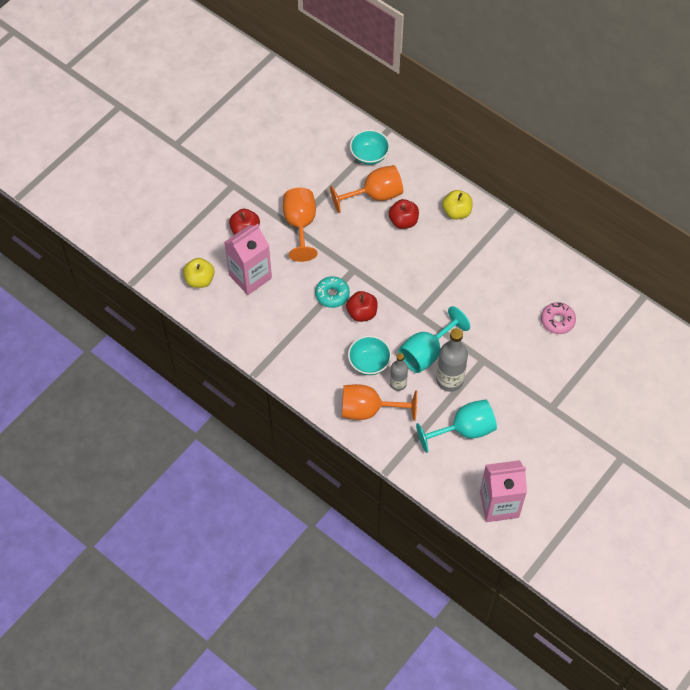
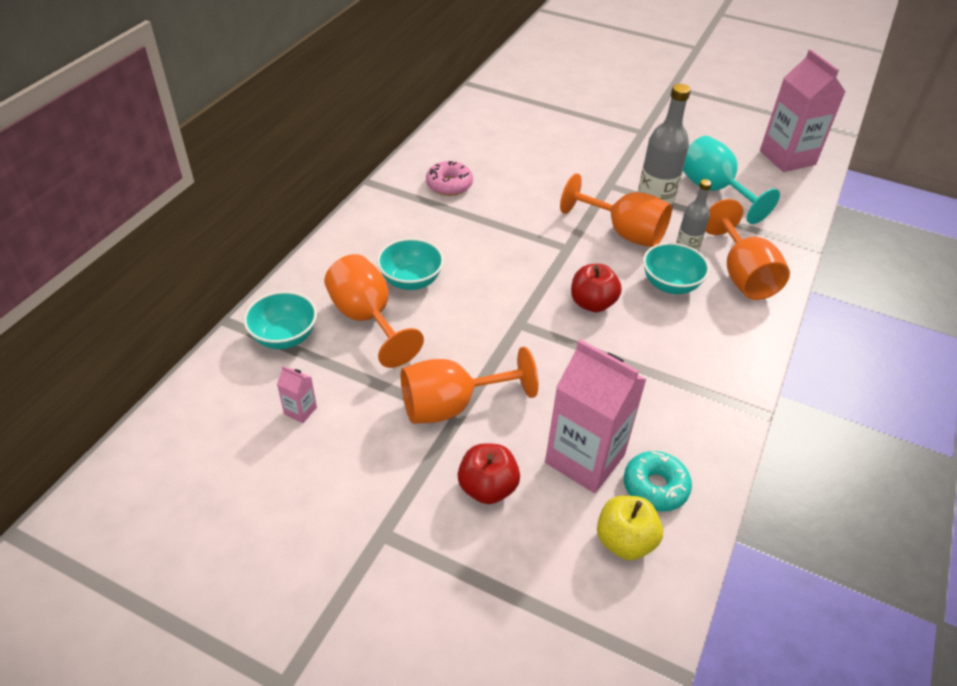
camera: 105 degrees left, 15 degrees down
(314, 159) = (300, 411): none -> pink carton
(332, 295) = (575, 341): turquoise donut -> turquoise donut (655, 487)
(403, 221) = (411, 280): red apple -> turquoise bowl
(426, 353) = (624, 232): turquoise goblet -> orange goblet
(456, 212) = (381, 229): yellow apple -> none
(557, 321) = (524, 135): pink donut -> pink donut (449, 185)

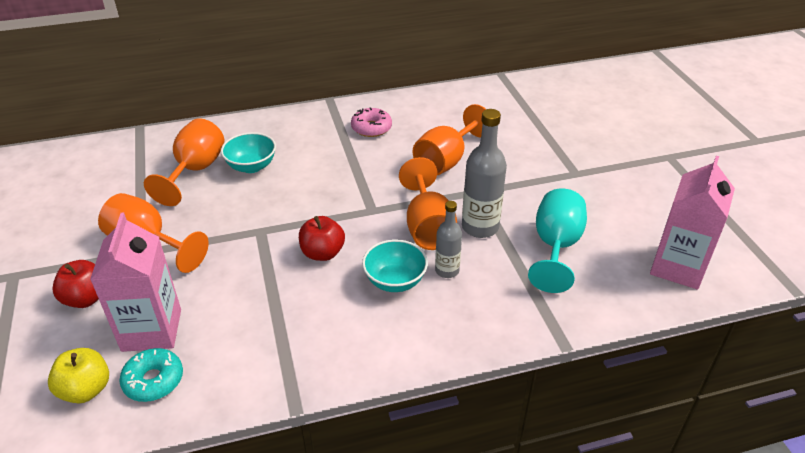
camera: 50 degrees right, 5 degrees down
(284, 337) = (147, 152): turquoise bowl -> none
(300, 411) = (89, 191): pink carton -> none
(742, 275) = (460, 316): orange goblet -> orange goblet (446, 160)

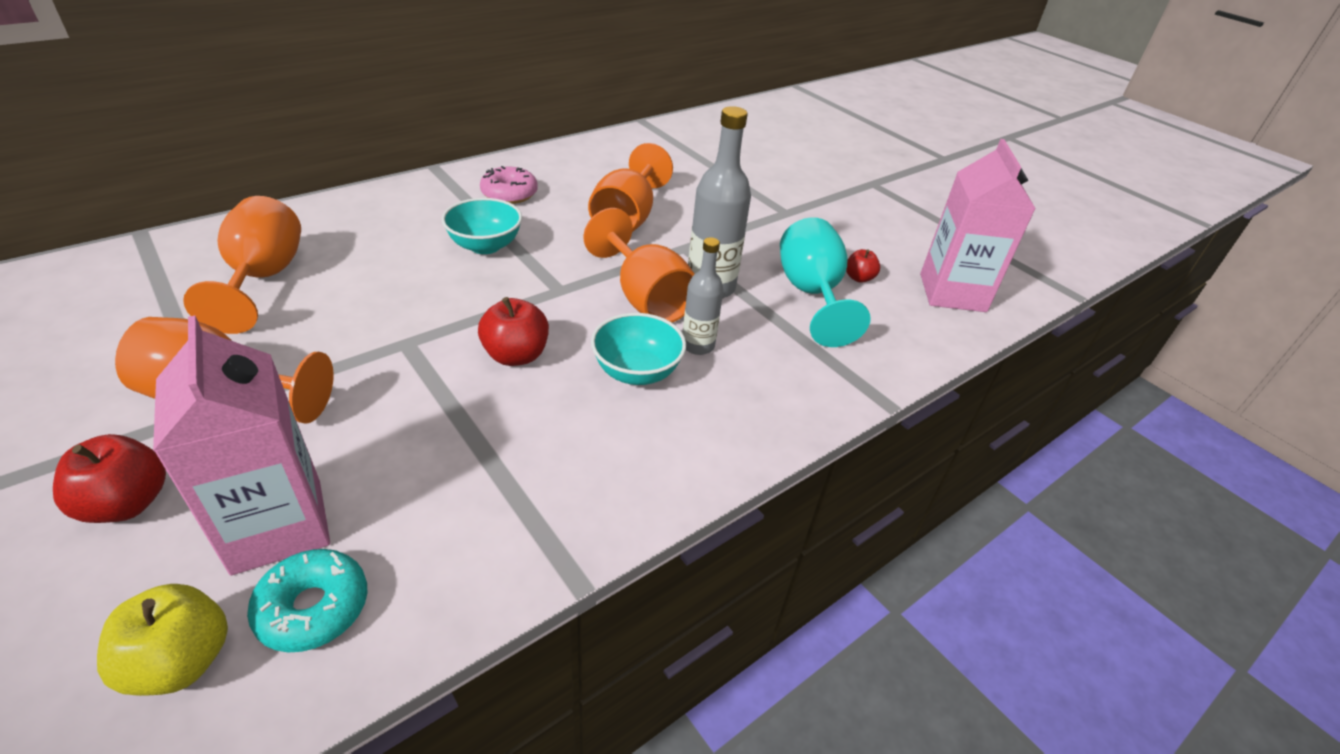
camera: 25 degrees left, 0 degrees up
(251, 166) = (354, 261): turquoise bowl -> turquoise bowl (485, 246)
(603, 240) = (859, 278): none -> red apple

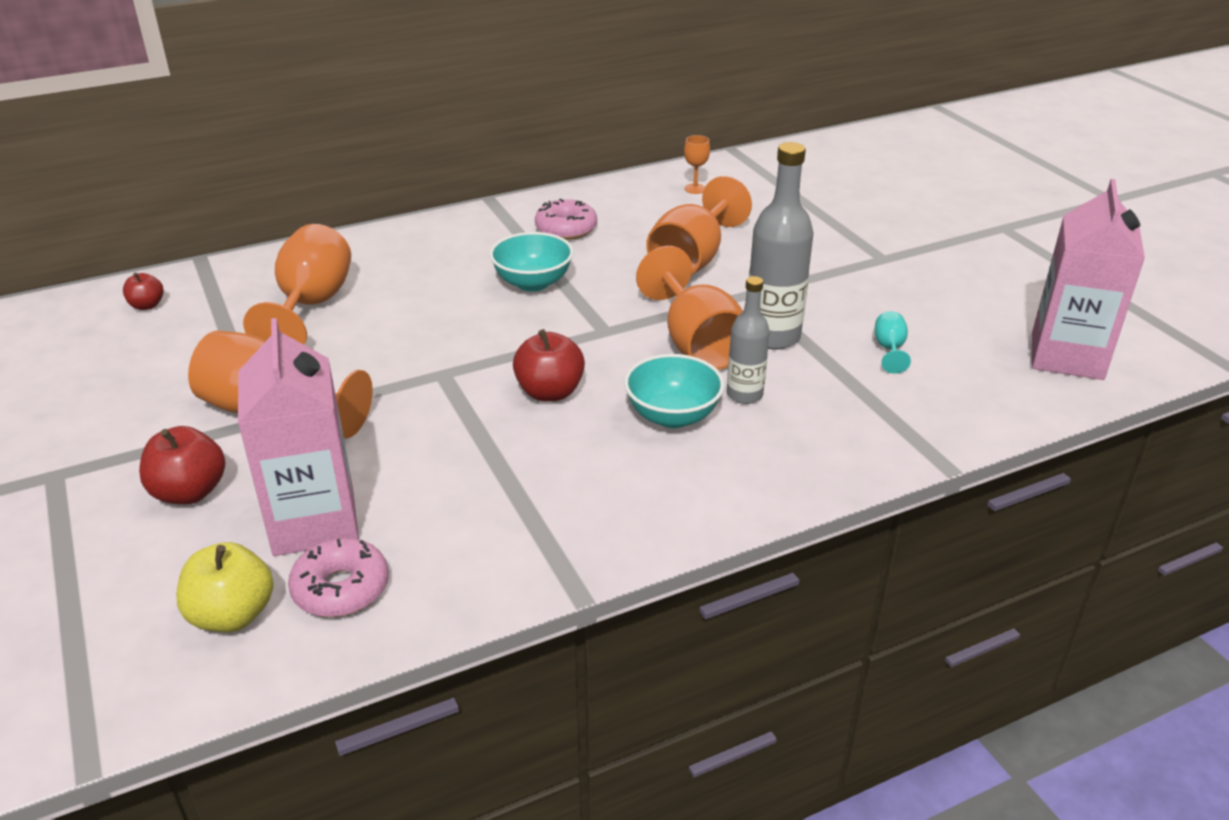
camera: 15 degrees right, 5 degrees down
(313, 608) = (341, 588): turquoise donut -> pink donut
(617, 155) = (695, 189): none -> orange goblet
(811, 294) = (889, 349): turquoise goblet -> turquoise goblet, size x0.44
(859, 278) = (953, 334): red apple -> red apple (147, 305)

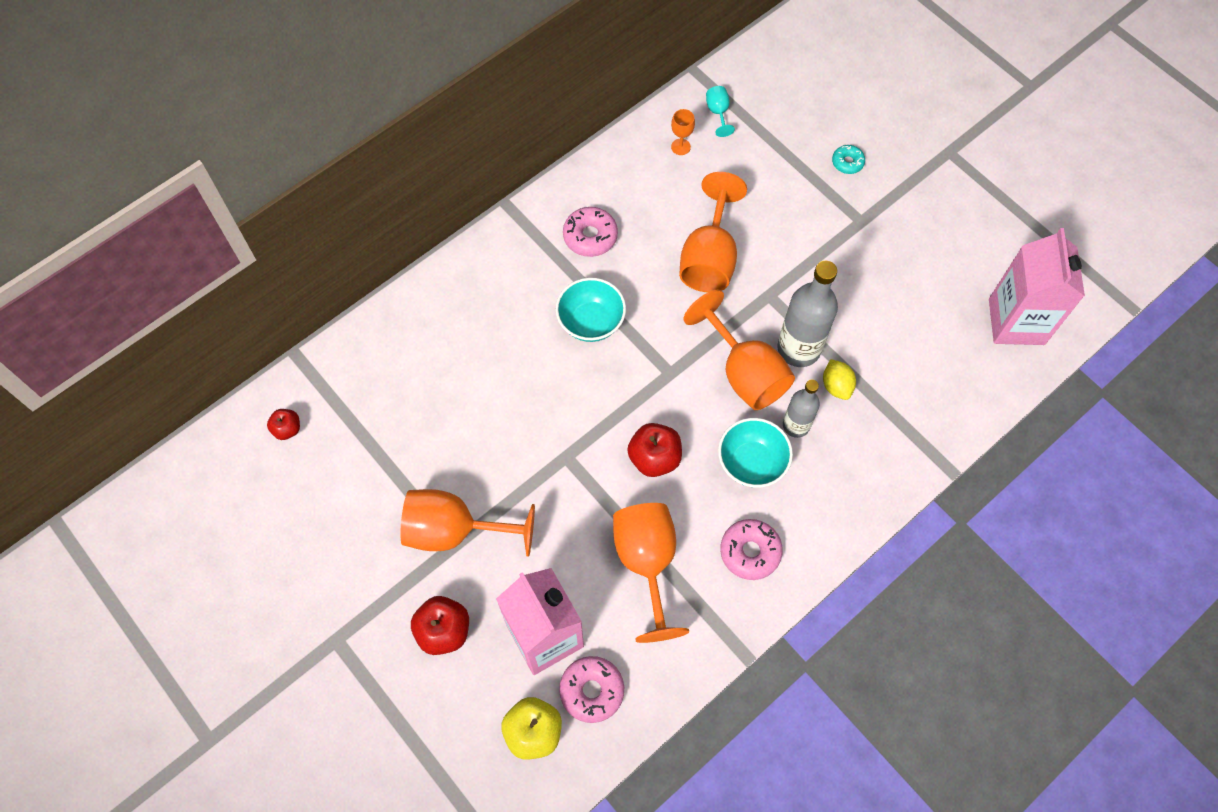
camera: 15 degrees left, 30 degrees up
(311, 306) = (424, 397): orange goblet -> orange goblet (647, 563)
(634, 493) = (750, 552): none -> pink donut
(810, 371) = (836, 386): none -> yellow lemon
(879, 220) = (847, 162): none -> turquoise donut
(889, 349) = (888, 344): turquoise goblet -> turquoise goblet (718, 112)

